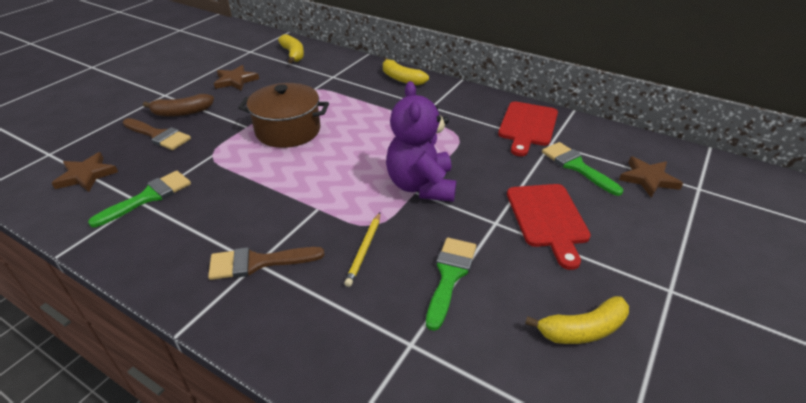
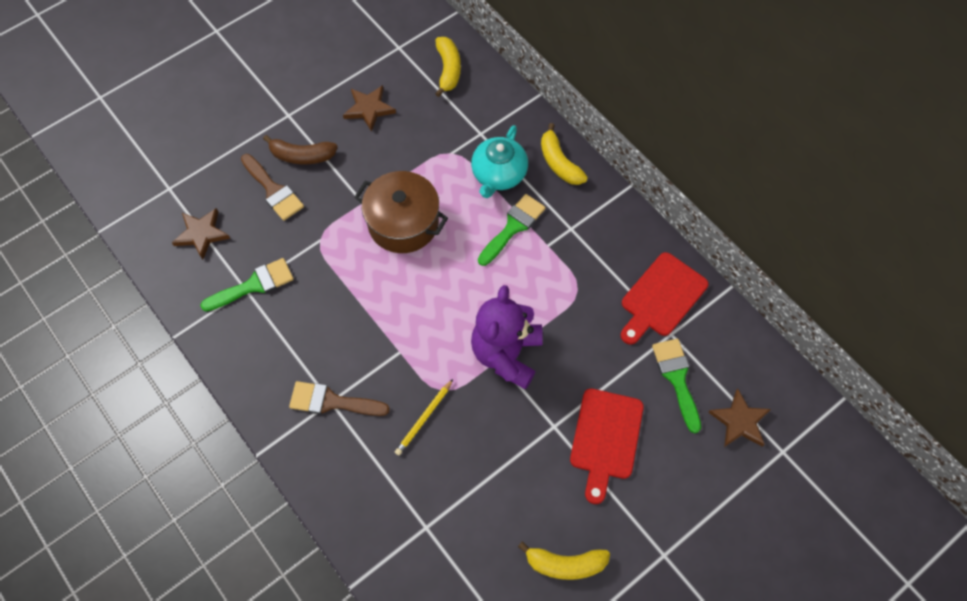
camera: 20 degrees right, 25 degrees up
(357, 92) = (498, 174): none -> turquoise teapot
(450, 275) = (485, 472): green brush -> green brush (513, 227)

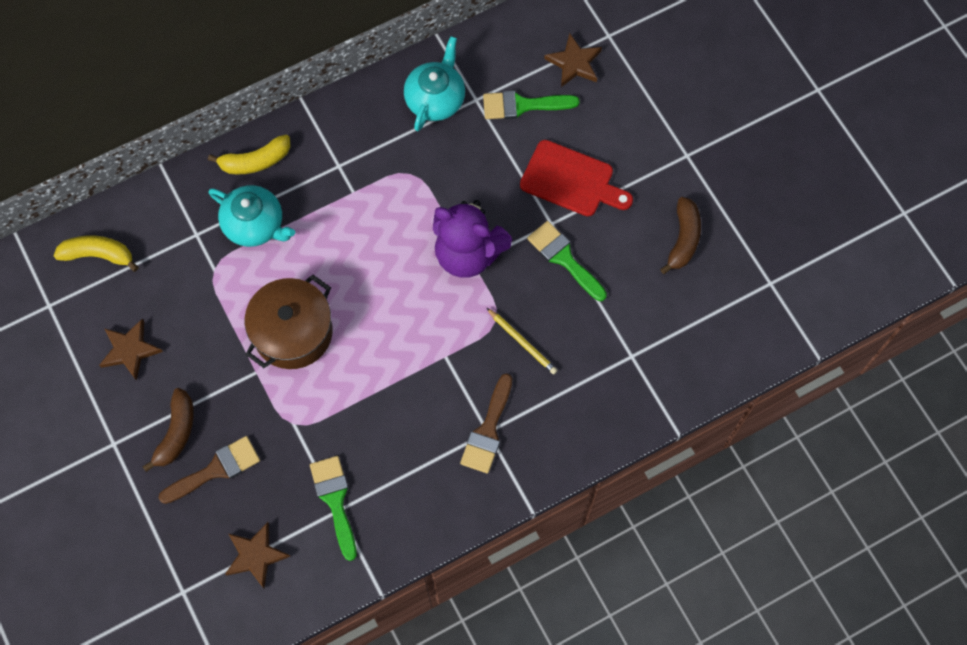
camera: 80 degrees left, 5 degrees up
(513, 227) = (324, 221): green brush -> green brush (564, 258)
(565, 564) = (683, 239): yellow banana -> brown banana
(661, 297) = (435, 99): red cutting board -> turquoise teapot

